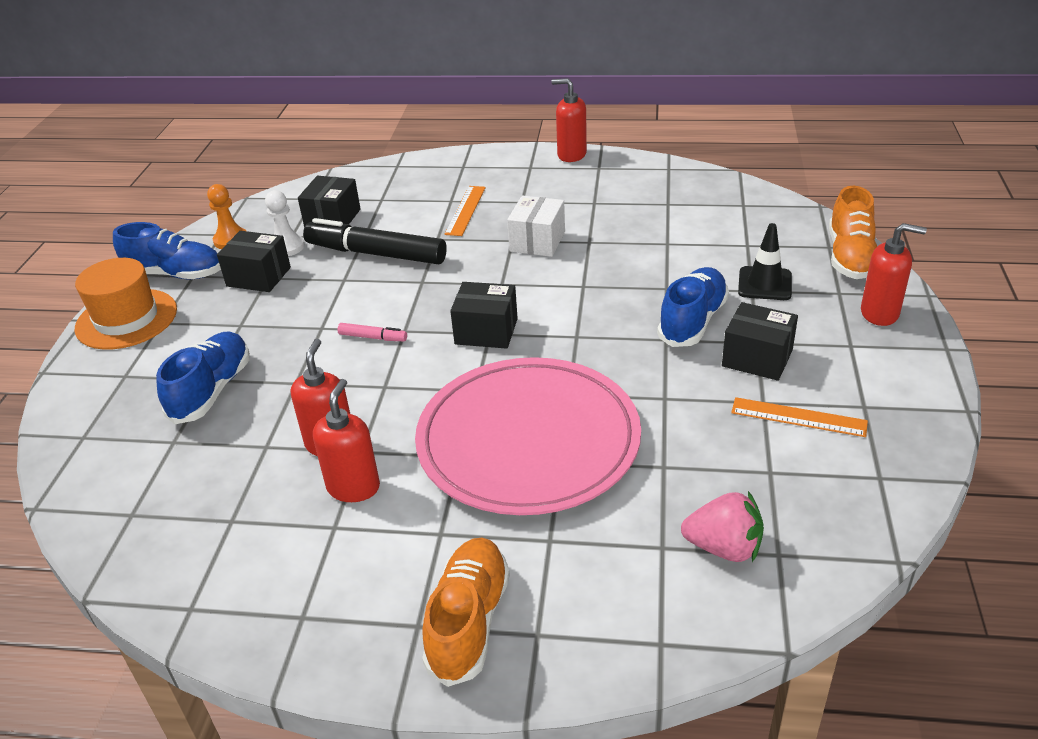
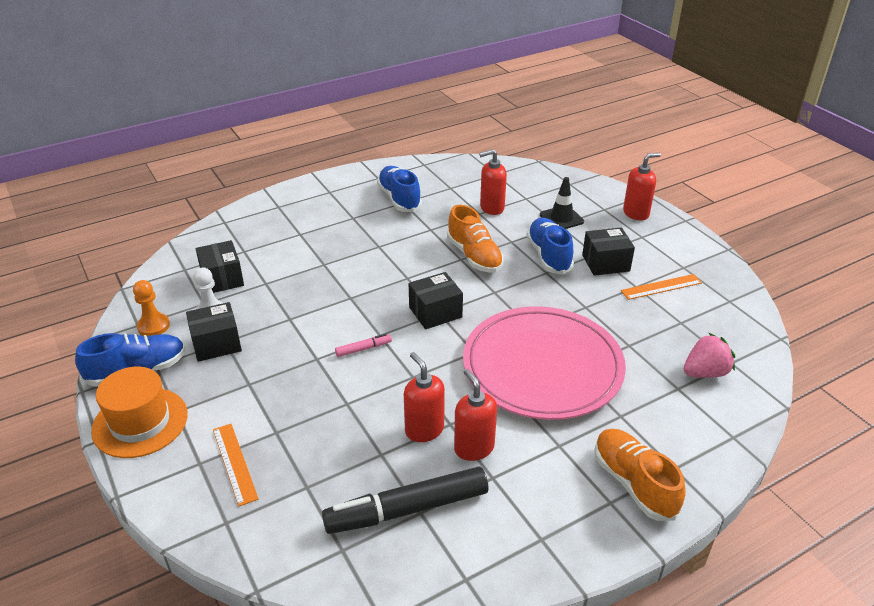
camera: 40 degrees left, 0 degrees up
(212, 391) = (289, 439): blue shoe -> blue shoe (399, 199)
(376, 254) = (291, 291): black marker -> black marker (407, 509)
(465, 210) = (320, 237): orange ruler -> orange ruler (234, 463)
(537, 241) = (397, 241): white box -> none
(571, 155) = (348, 174): red soap dispenser -> red soap dispenser (491, 208)
(850, 257) = (587, 186): orange shoe -> orange shoe (474, 256)

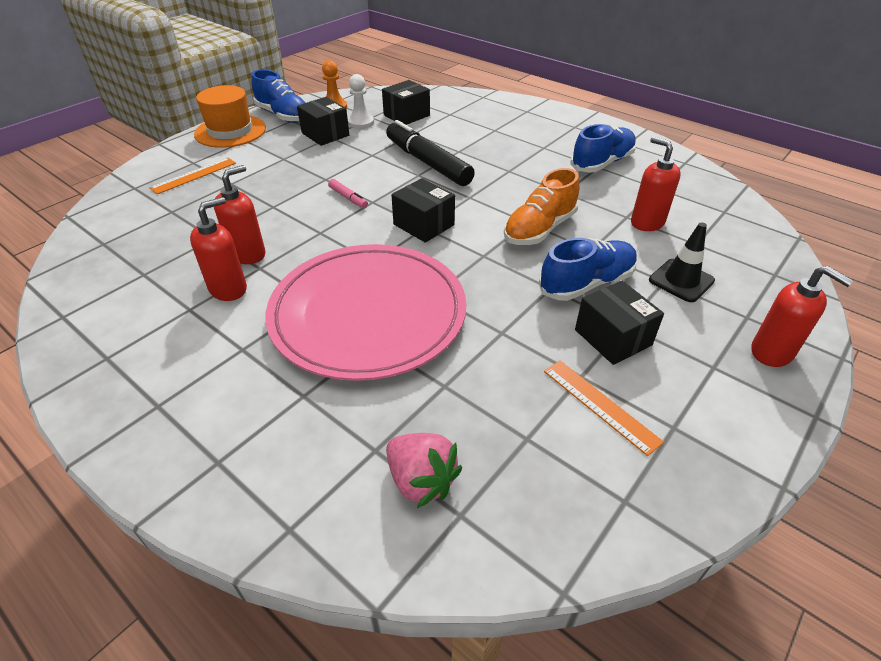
camera: 70 degrees right, 5 degrees up
(407, 509) = (146, 266): black marker -> black marker (428, 163)
(634, 483) = (187, 423): orange shoe -> none

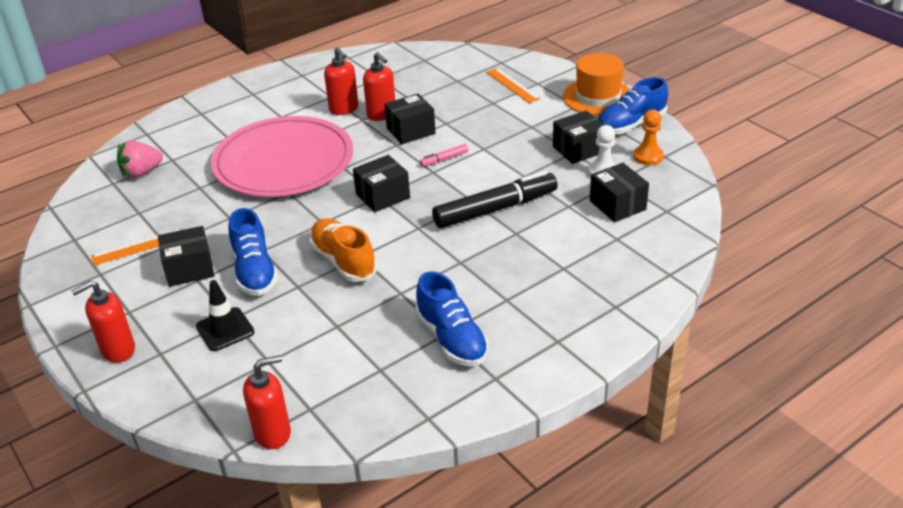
camera: 105 degrees right, 5 degrees down
(289, 227) = (411, 131): none -> black box
(647, 222) = (319, 337): red soap dispenser -> red soap dispenser (273, 433)

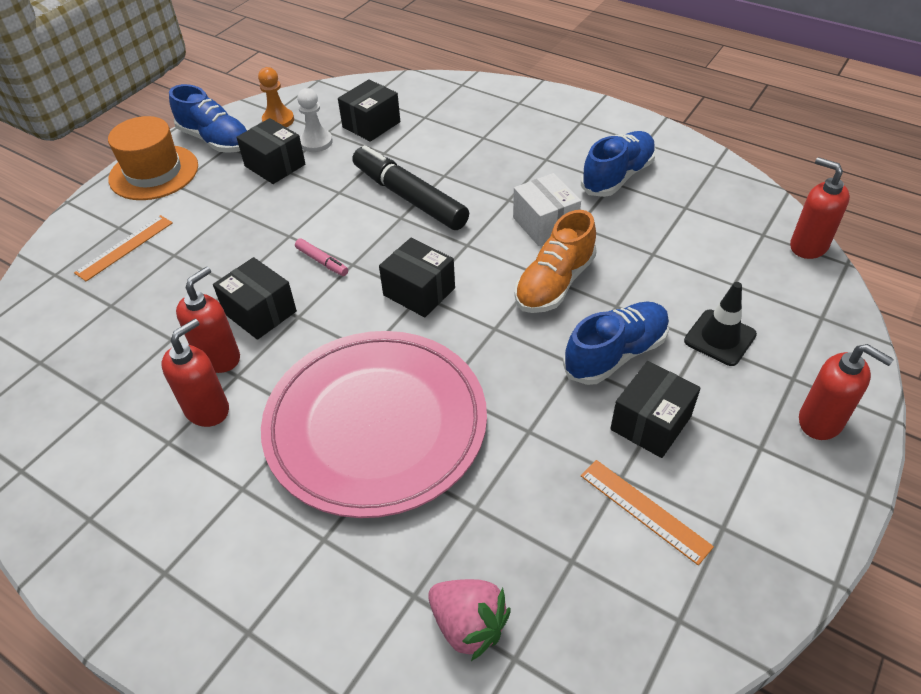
camera: 110 degrees left, 10 degrees up
(189, 269) = (650, 423): black box -> black box turned 75 degrees clockwise
(414, 274) = (545, 224): none -> white box

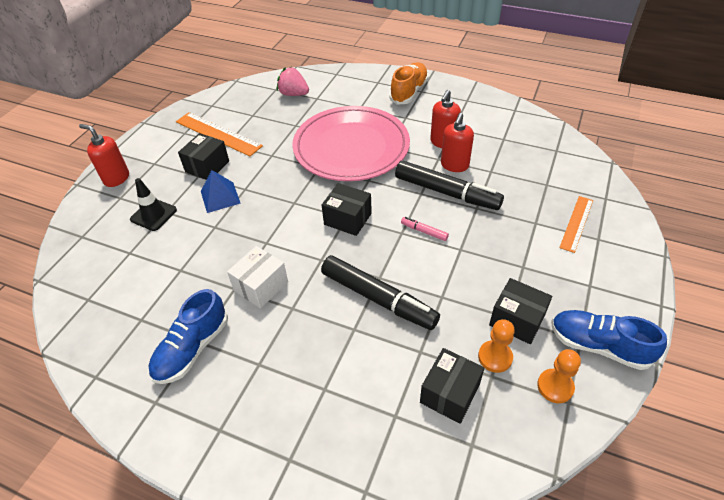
camera: 170 degrees right, 0 degrees up
(154, 172) = (622, 296): orange hat -> none
(260, 312) = (446, 192): black box -> black marker
(316, 142) = (495, 357): white pawn -> orange pawn
(545, 224) = (261, 286): white box -> white box turned 75 degrees clockwise
(554, 283) = (255, 237): orange shoe -> orange shoe (409, 92)
(615, 354) = (220, 197): blue shoe -> blue pyramid
(644, 510) = (218, 133): orange ruler -> orange ruler, size x1.57
(808, 246) = (58, 292): red soap dispenser -> none

